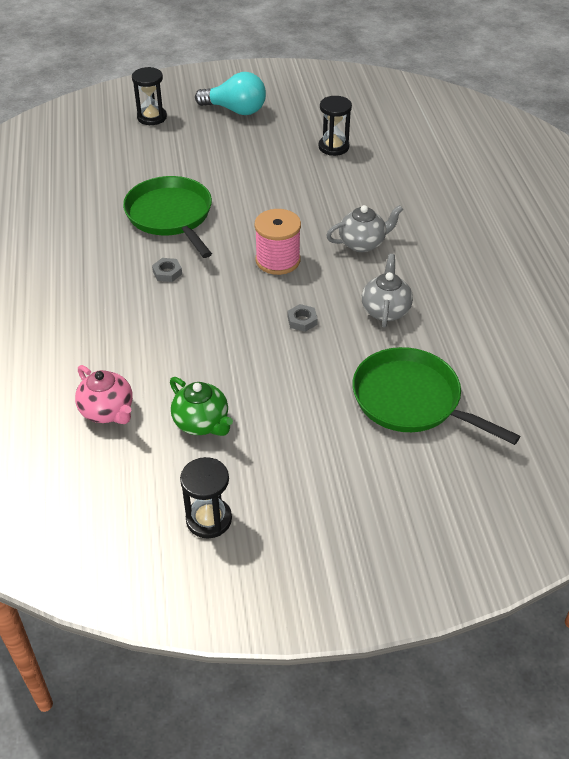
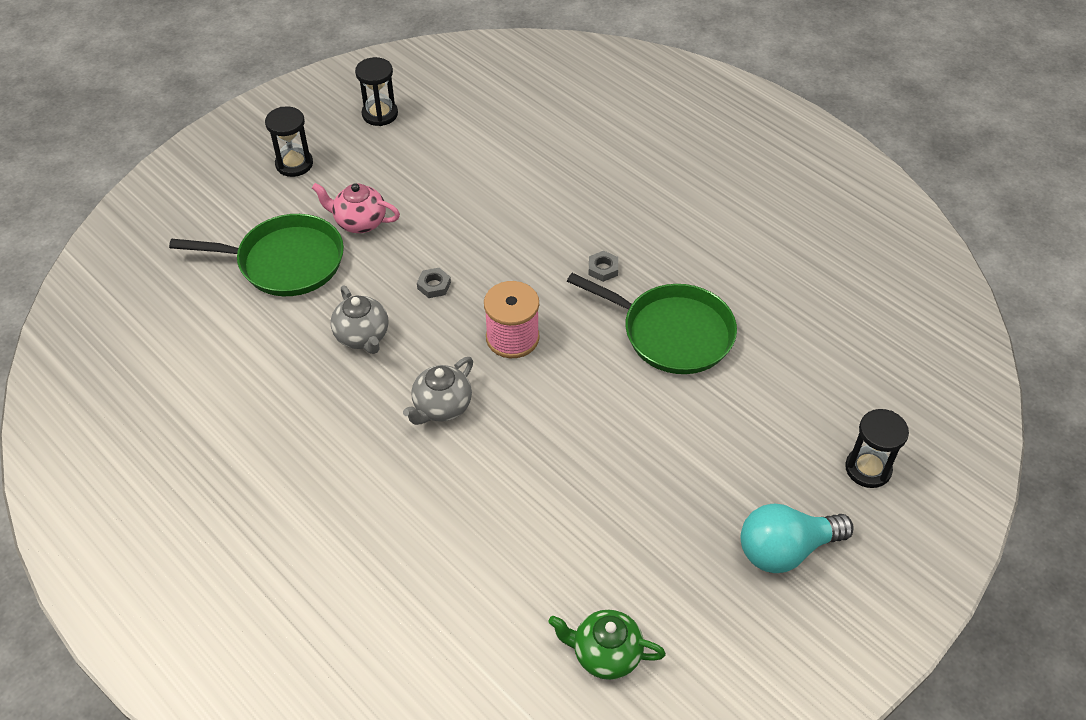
camera: 145 degrees right, 5 degrees up
(107, 411) = (520, 139): pink teapot -> pink teapot (359, 222)
(202, 423) = (442, 165): green teapot -> green teapot (605, 654)
(333, 147) = (595, 551): black hourglass -> black hourglass (294, 164)

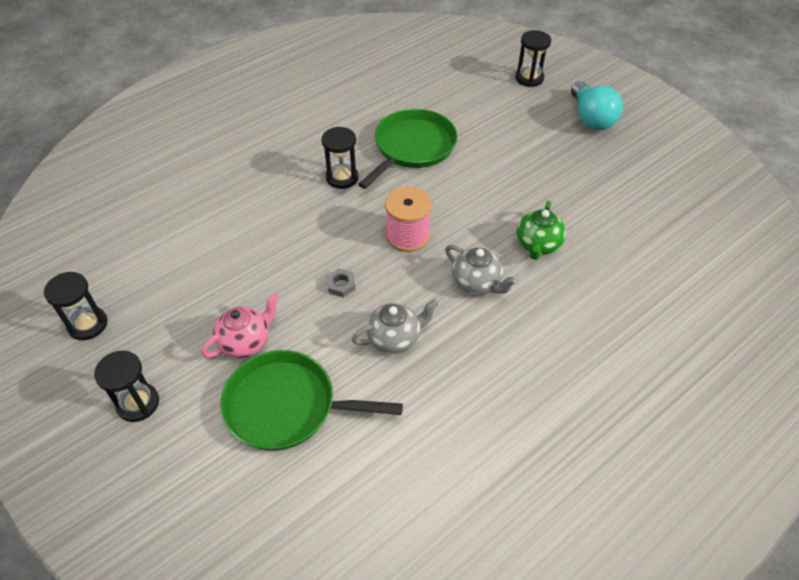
camera: 85 degrees left, 0 degrees up
(285, 262) = (286, 406): green pan -> green pan turned 90 degrees counterclockwise
(359, 222) = (245, 342): pink teapot -> pink teapot turned 150 degrees counterclockwise
(603, 269) = (342, 177): grey nut -> black hourglass
(605, 654) = (679, 204): green teapot -> green teapot (538, 245)

